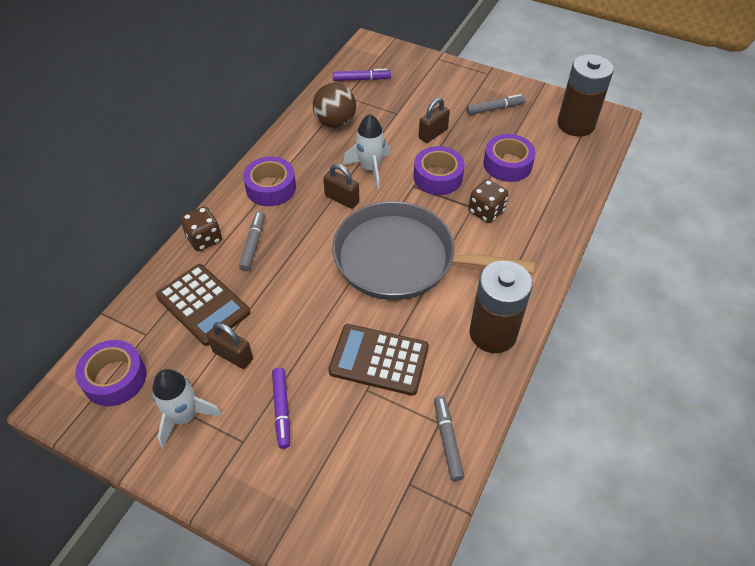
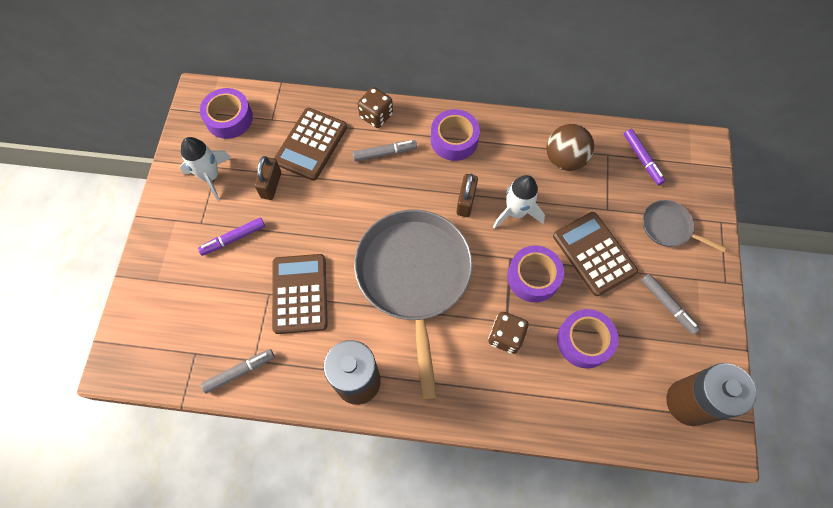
camera: 70 degrees right, 15 degrees up
(429, 86) = (668, 227): none -> grey pan
(433, 134) = (594, 254): brown padlock -> brown calculator

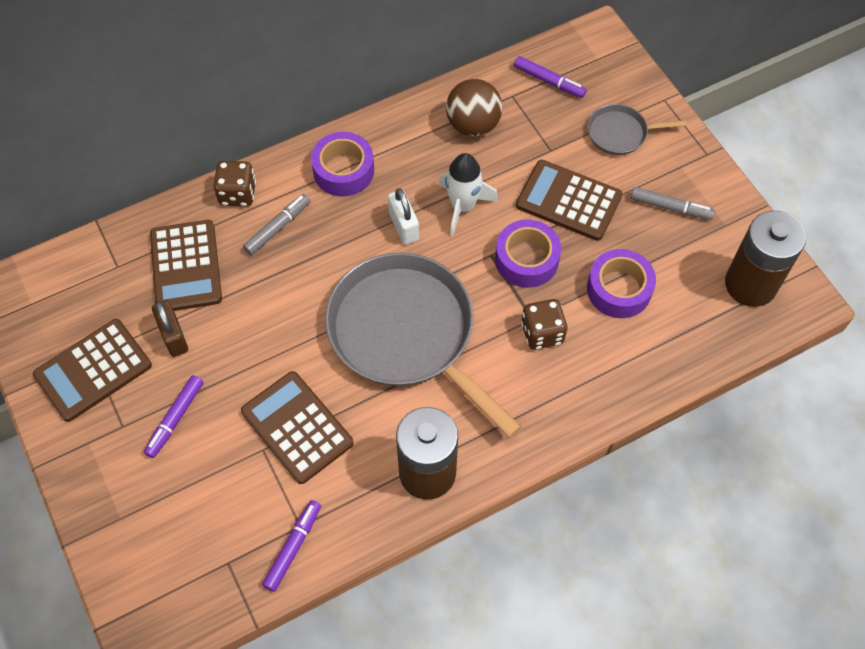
camera: 35 degrees left, 5 degrees down
(210, 176) = (93, 370): white rocket -> brown calculator
(229, 118) = (63, 295): purple tape -> none
(239, 372) = (293, 547): grey marker -> purple marker
(466, 202) = (403, 226): brown padlock -> white padlock

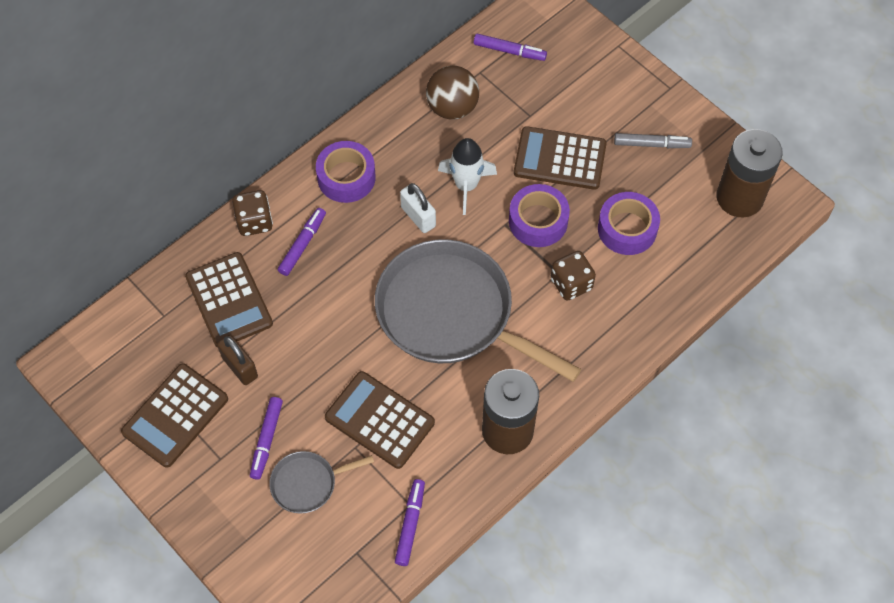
camera: 15 degrees left, 0 degrees up
(278, 227) = (302, 244): grey marker -> purple marker
(620, 133) = (588, 86): grey pan -> grey pan (307, 483)

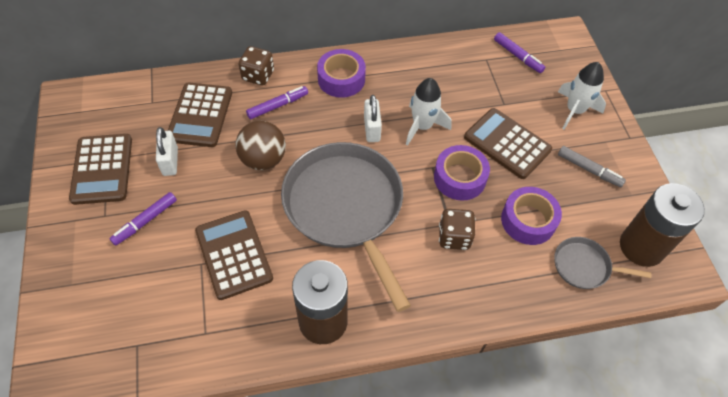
camera: 30 degrees right, 5 degrees down
(175, 415) = (102, 169): brown calculator -> brown calculator turned 75 degrees counterclockwise
(240, 367) = (170, 161): brown padlock -> white padlock
(307, 483) = (146, 270): grey pan -> grey pan (584, 266)
(410, 524) = (192, 349): purple marker -> none
(452, 108) = (449, 72): brown ball -> brown ball (263, 159)
(602, 86) = (574, 111): none -> white rocket

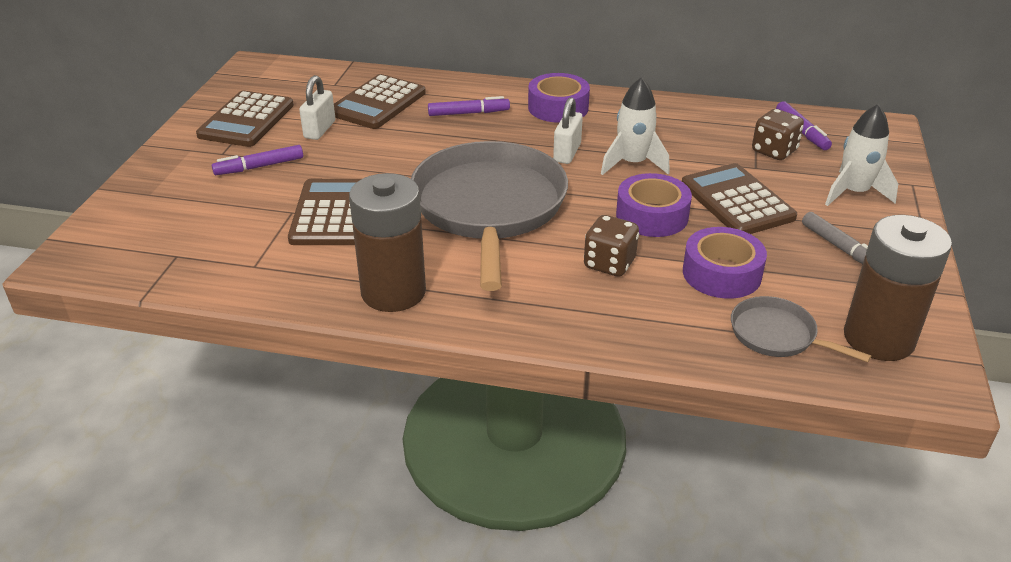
camera: 25 degrees right, 20 degrees down
(258, 75) = (463, 87): brown dice -> brown dice (774, 151)
(263, 159) = (421, 149): brown ball -> none

